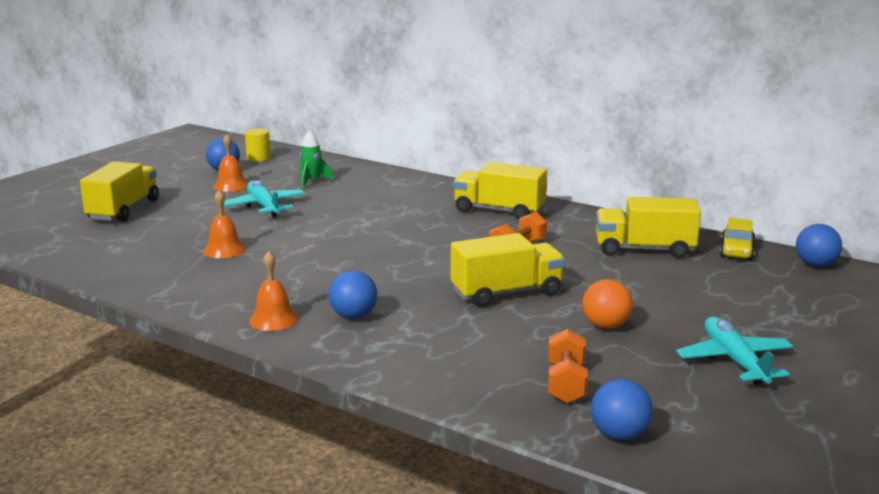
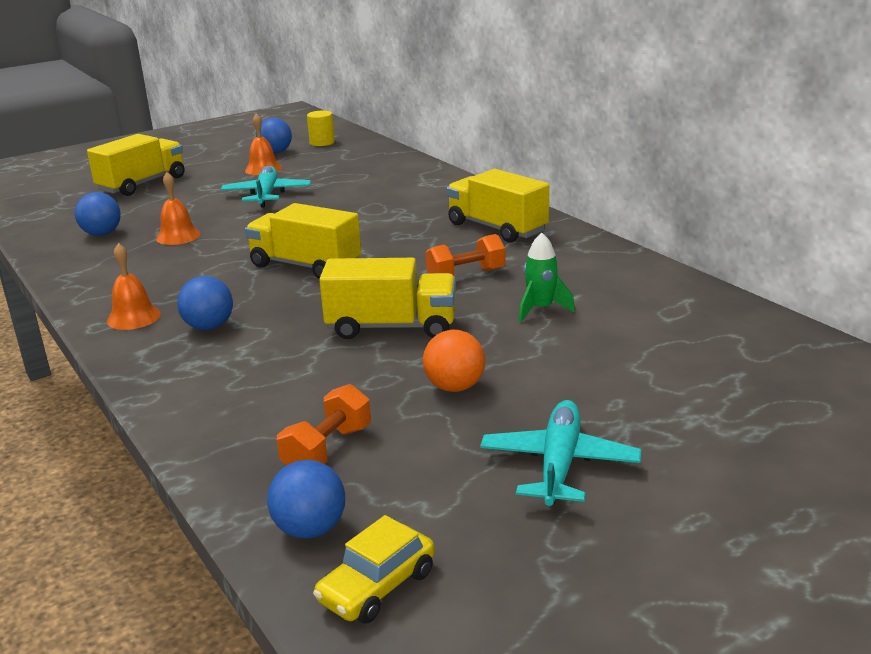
camera: 25 degrees right, 5 degrees up
(312, 181) = (343, 173): green rocket -> green rocket (541, 309)
(644, 249) = (613, 298): yellow truck -> yellow truck (305, 266)
(736, 251) = (732, 317): yellow car -> yellow car (377, 587)
(815, 265) = (821, 353): blue ball -> blue ball (102, 234)

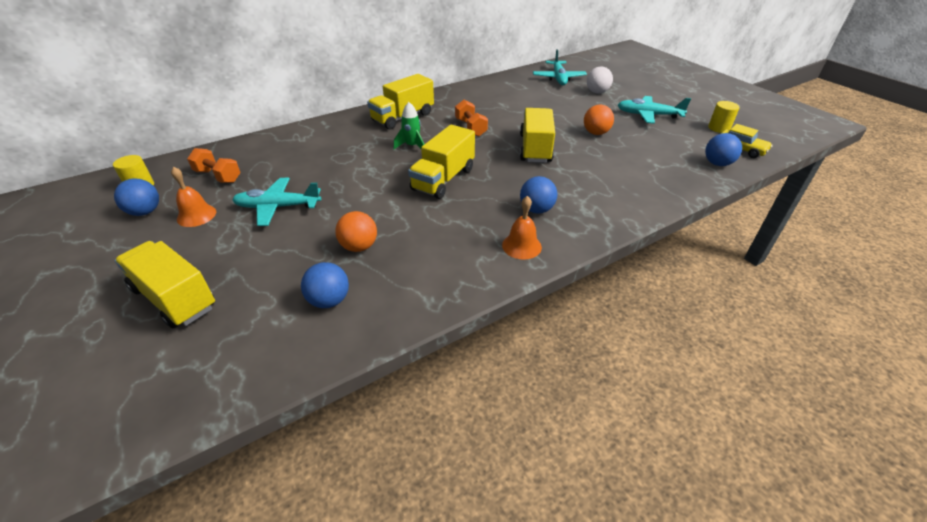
camera: 90 degrees left, 15 degrees up
(178, 236) = (359, 247): orange bell -> orange ball
(328, 450) = (659, 162): orange dumbbell -> orange dumbbell (218, 176)
(499, 573) = (719, 128): none -> yellow cylinder
(541, 309) = (515, 111): green rocket -> green rocket (412, 146)
(679, 402) = (597, 92): none -> white ball
(746, 356) = (558, 78): none -> turquoise plane

